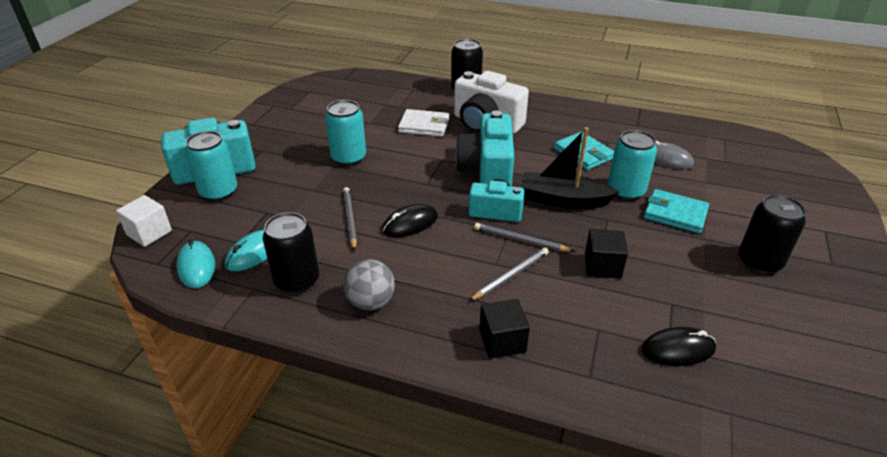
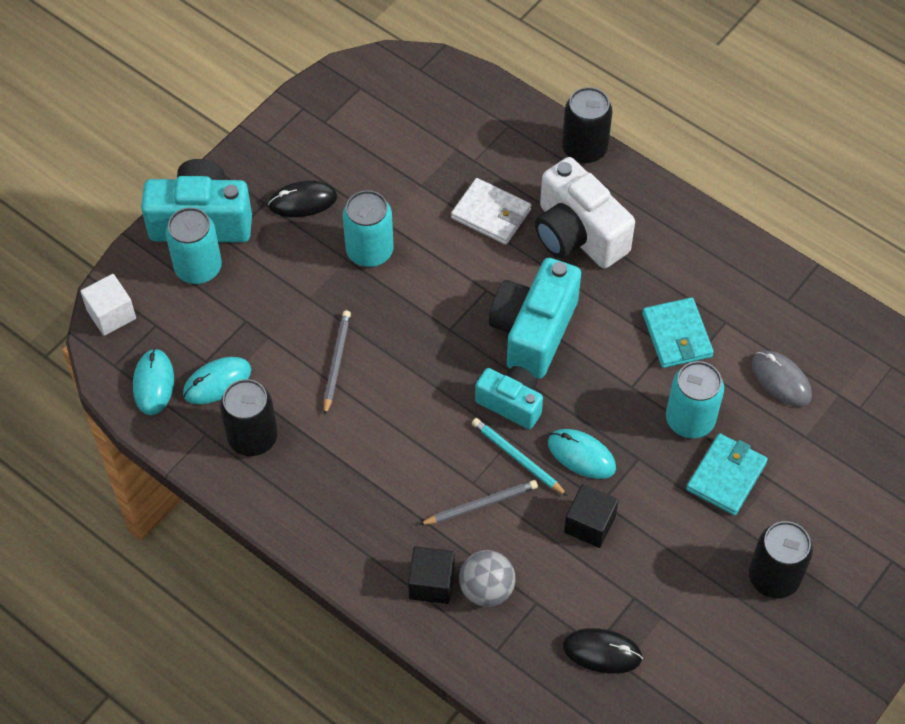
camera: 20 degrees right, 20 degrees up
(371, 302) = (319, 491): grey ball -> grey ball (486, 589)
(410, 223) = (402, 391): black mouse -> black mouse (303, 201)
(521, 240) = (518, 458): grey pencil -> turquoise pencil
(563, 199) = (603, 410): black boat -> none
(566, 227) = (581, 455): none -> turquoise mouse
(675, 214) = (726, 476): turquoise wallet -> turquoise wallet turned 75 degrees clockwise

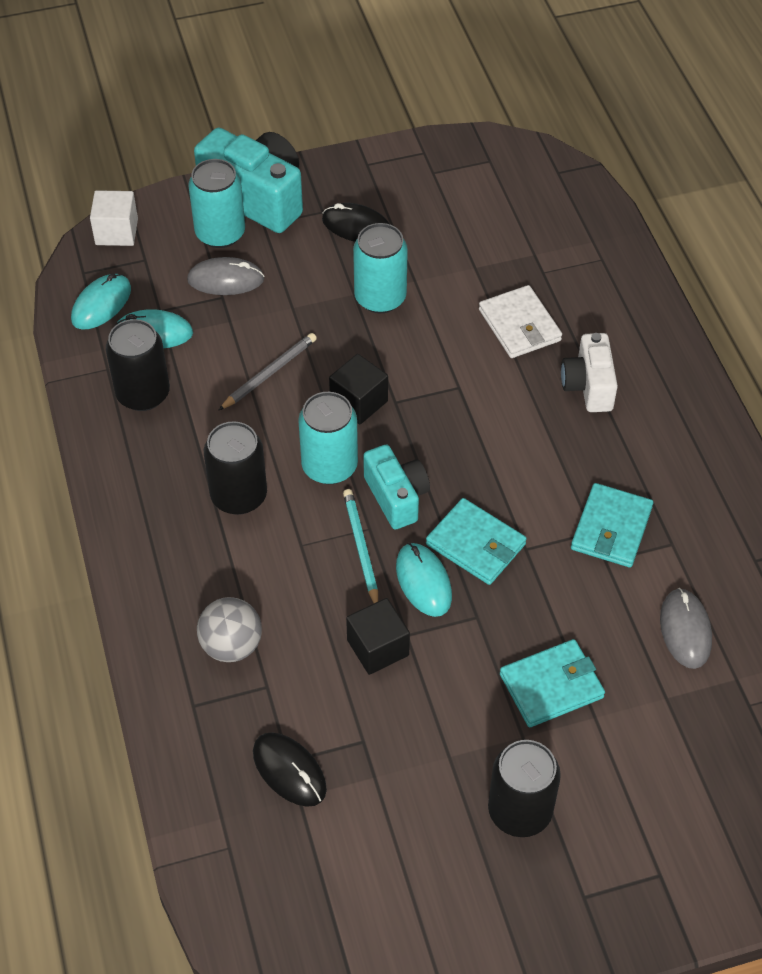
camera: 35 degrees right, 5 degrees down
(236, 305) = (226, 280): none -> grey mouse
(431, 583) = (187, 609): black cube -> black cube (359, 402)
(480, 505) = (291, 568): grey pencil -> none
(533, 331) = (472, 446): turquoise camera -> none
(577, 234) = (588, 386): white camera -> white camera, size x0.61
(584, 149) = (659, 315): black can -> black can (239, 496)
(595, 405) = (475, 544): none -> turquoise wallet
(690, 420) = (559, 612): turquoise can -> turquoise can (329, 466)

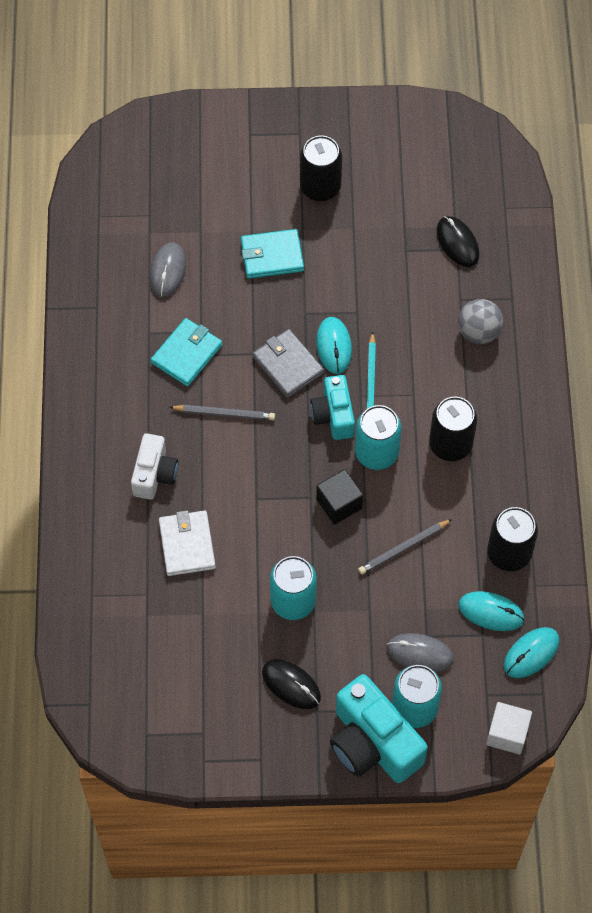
camera: 165 degrees left, 10 degrees up
(378, 648) = (379, 307): black cube -> none
(475, 544) = (288, 365): turquoise wallet -> grey wallet
(534, 469) = (224, 414): none -> grey pencil

